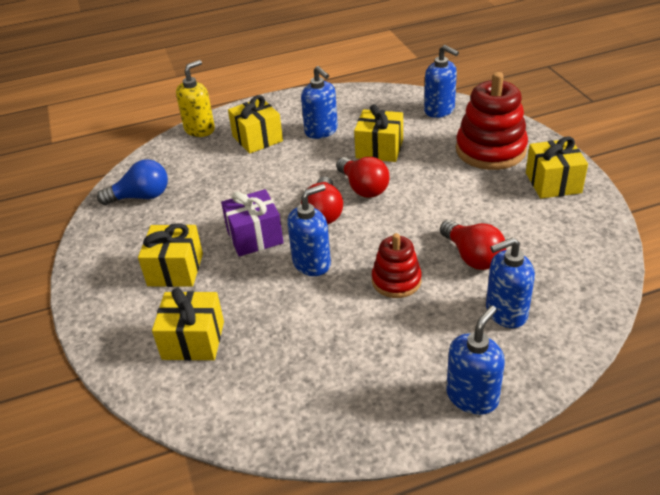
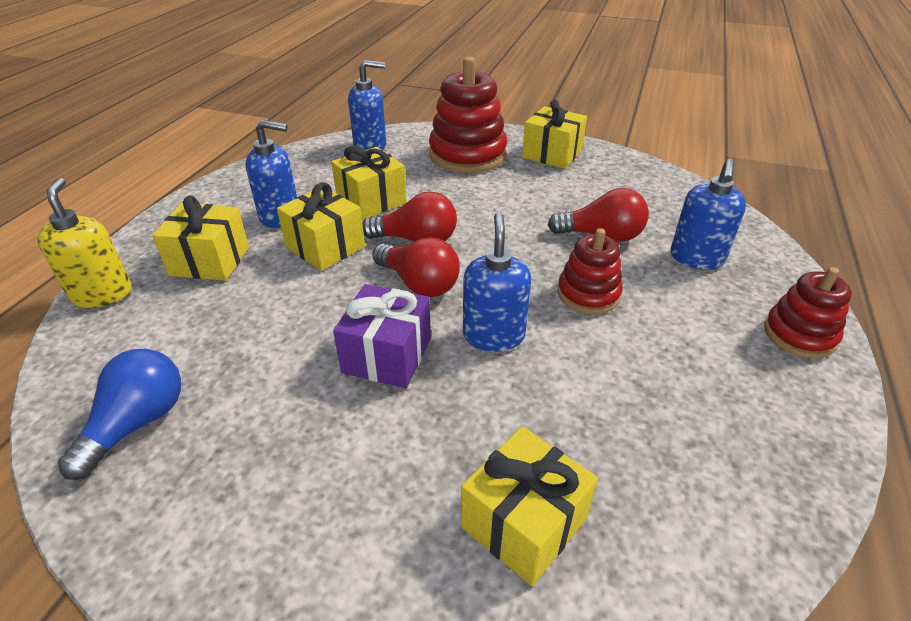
camera: 55 degrees left, 0 degrees up
(175, 269) = (352, 466): yellow gift -> yellow gift (325, 247)
(472, 396) = (799, 335): blue soap dispenser -> red stacking toy

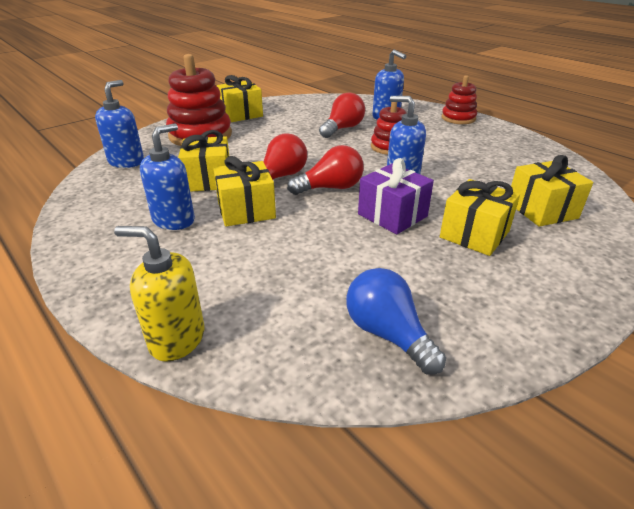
camera: 60 degrees left, 5 degrees down
(210, 261) = (198, 266): yellow gift -> yellow gift (474, 234)

